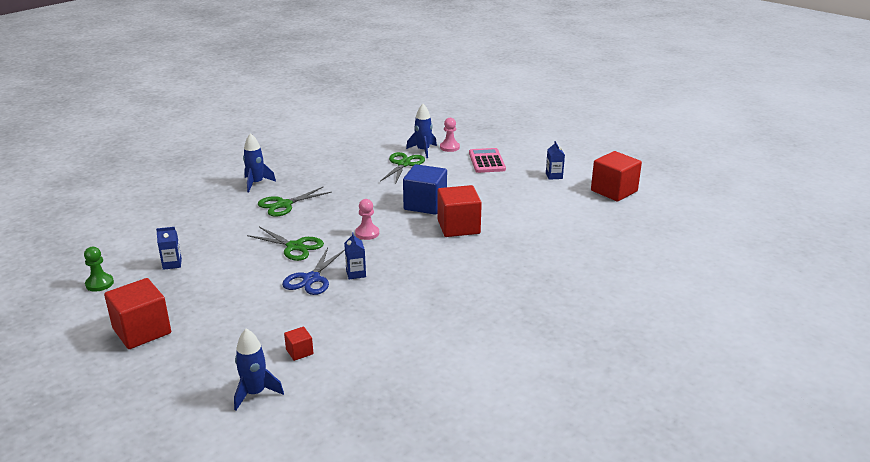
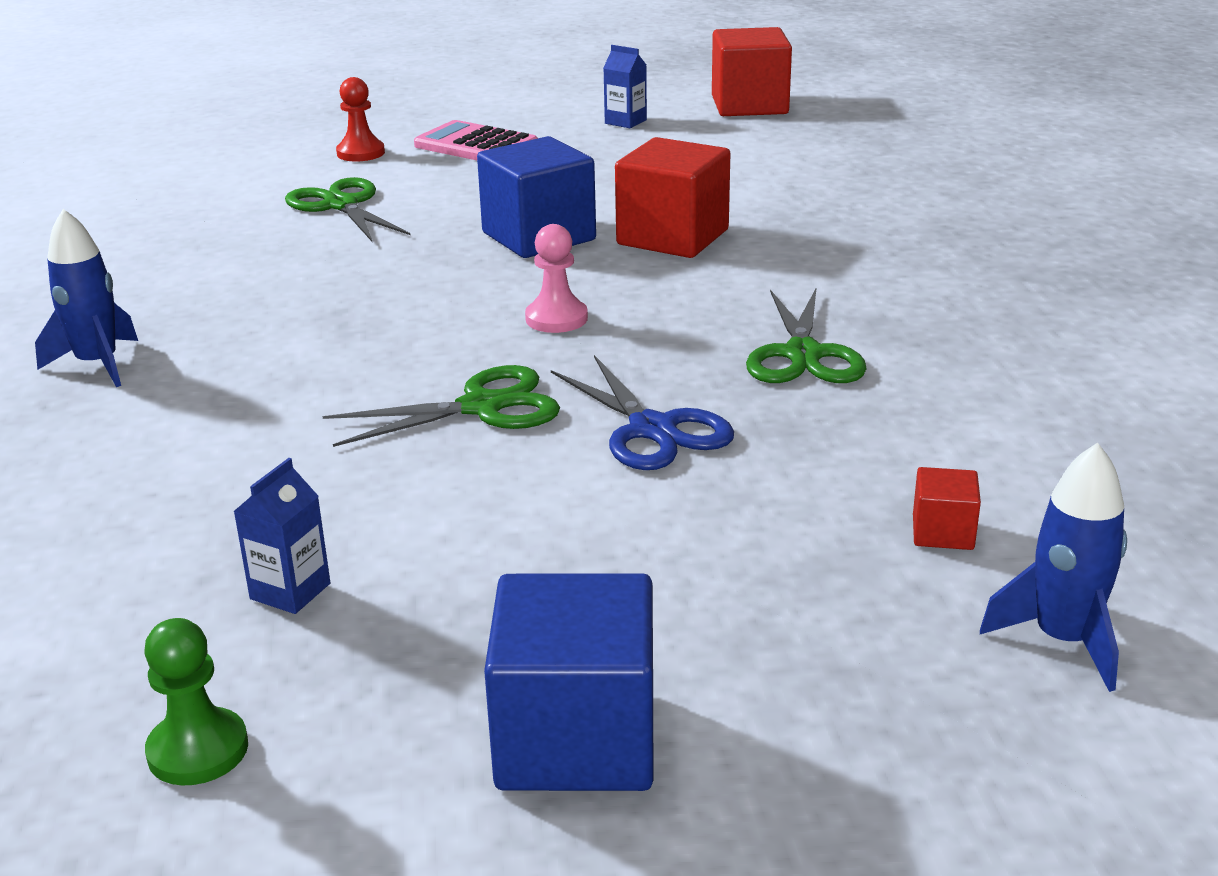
camera: 50 degrees left, 0 degrees up
(142, 331) = (576, 739): red cube -> blue cube
(284, 205) = (267, 363): green scissors -> green scissors (803, 354)
(356, 273) = (701, 377): blue carton -> none
(423, 150) = (324, 175): blue rocket -> none
(449, 147) = (360, 153): pink pawn -> red pawn

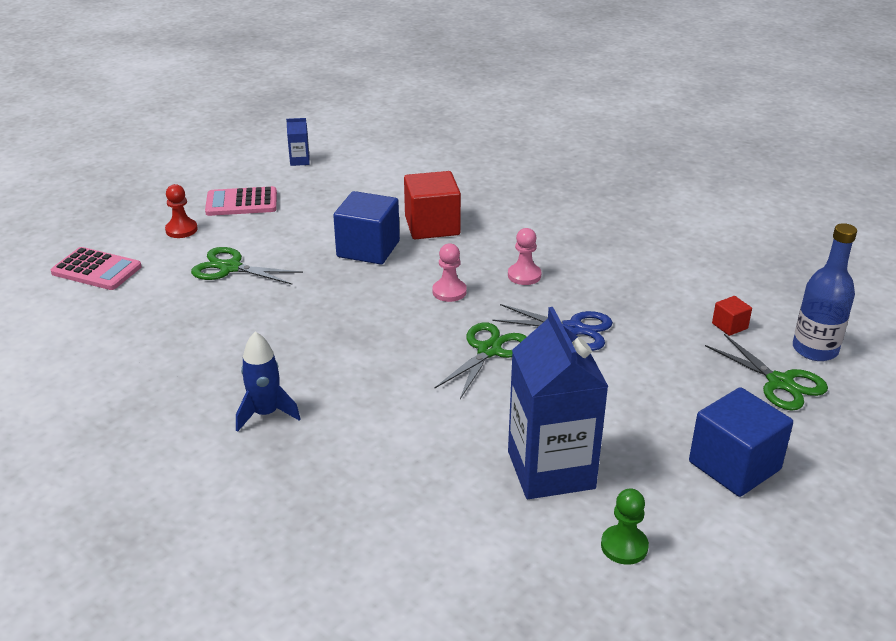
camera: 40 degrees left, 5 degrees up
(207, 165) = (96, 270): none -> pink calculator
(290, 591) = (551, 470): blue carton -> blue carton, size x2.46
(701, 337) = (524, 275): none -> pink pawn
(749, 105) = (348, 130): red cube -> none
(803, 354) = (576, 268): green scissors -> green scissors (780, 382)
(1063, 641) = (815, 349): blue rocket -> blue bottle

